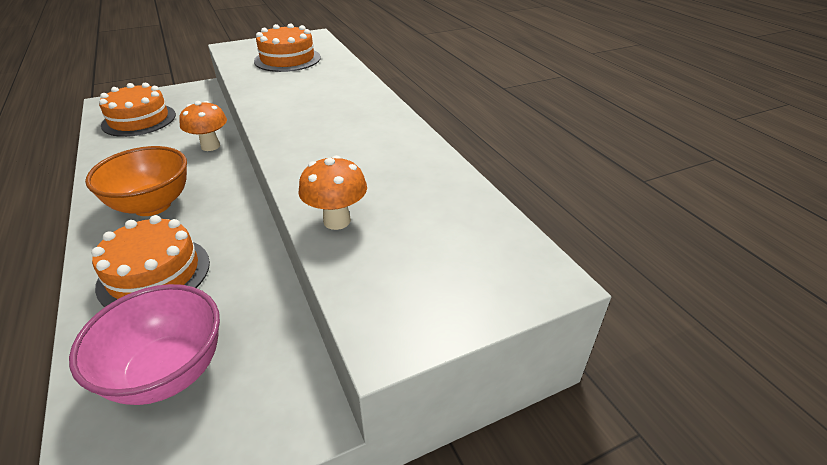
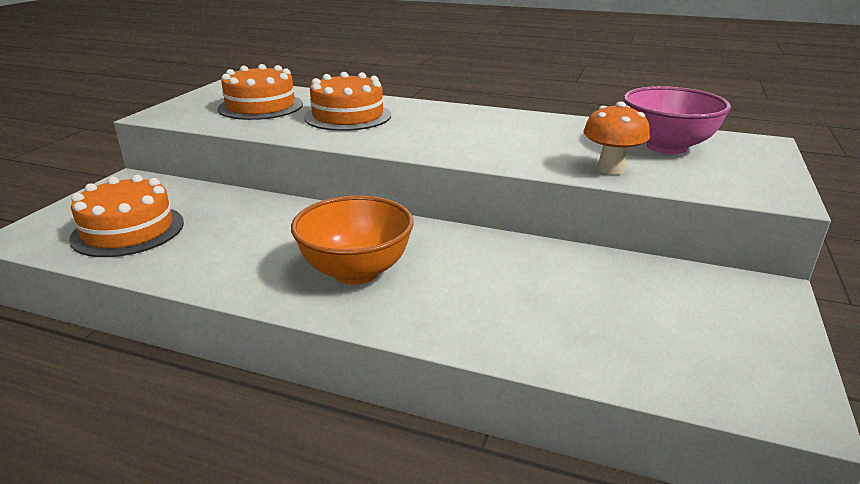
camera: 45 degrees left, 10 degrees down
(154, 274) = (491, 301): orange cake -> orange cake (348, 116)
(168, 373) = (656, 332): pink bowl -> pink bowl (666, 147)
(210, 146) = (289, 213): orange mushroom -> none

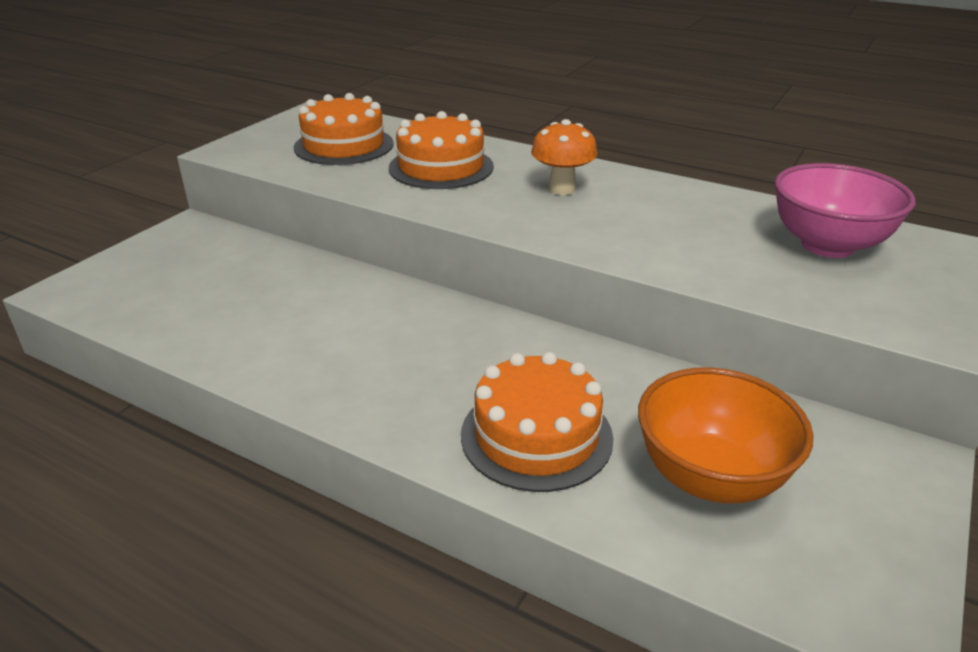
camera: 10 degrees right, 5 degrees up
(128, 230) = (175, 293): orange cake -> orange cake (536, 435)
(356, 271) = (410, 375): orange bowl -> orange bowl (710, 477)
(610, 169) = (740, 275): orange mushroom -> orange mushroom (562, 189)

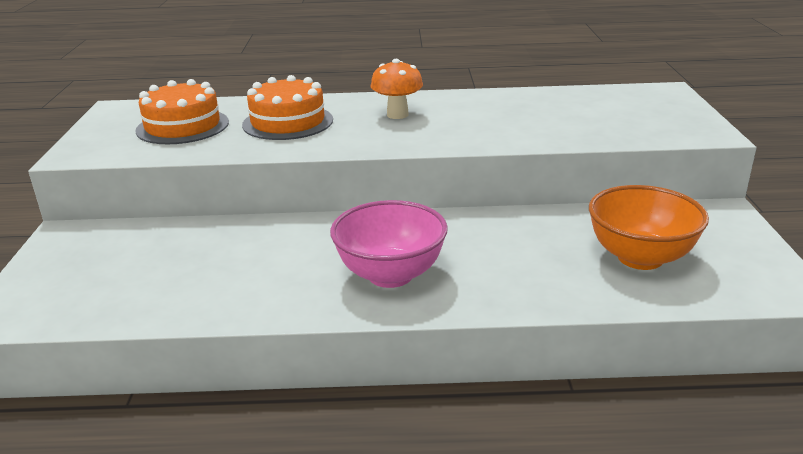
camera: 30 degrees left, 5 degrees down
(536, 435) = (520, 274): orange cake -> none
(827, 245) = (598, 106): pink bowl -> pink bowl (390, 275)

